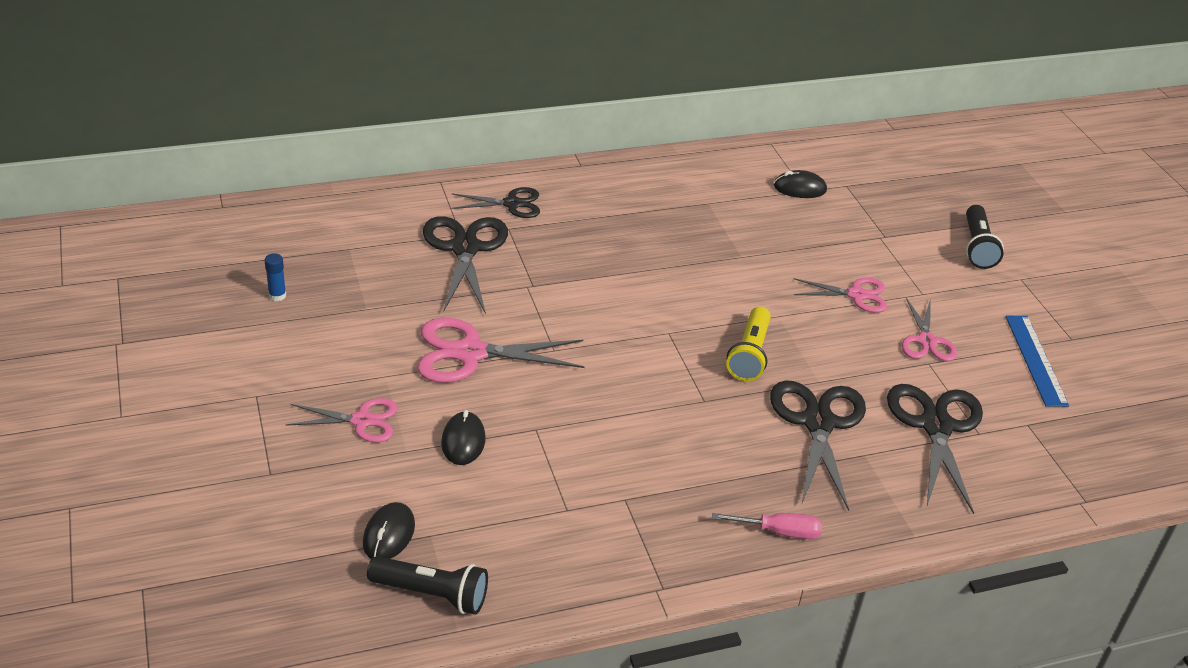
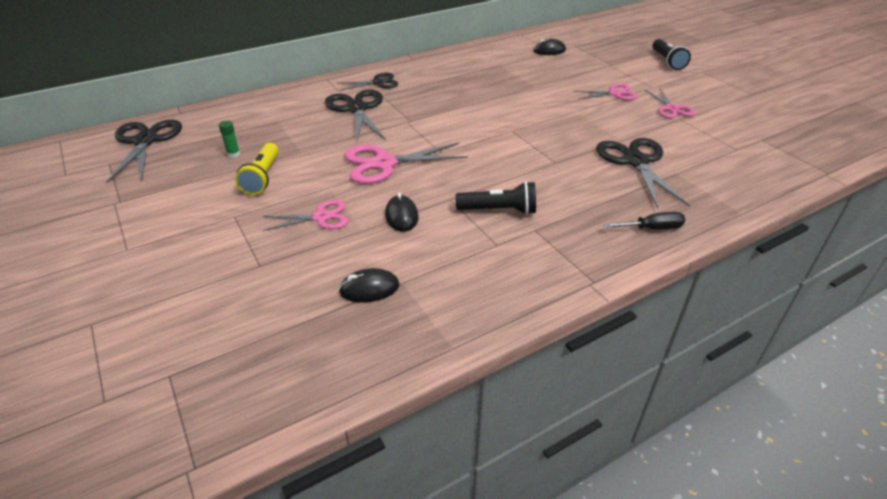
camera: 10 degrees left, 0 degrees up
(277, 295) = (233, 154): blue glue stick -> green glue stick
(389, 534) = (369, 289): black mouse -> black mouse turned 75 degrees clockwise
(431, 594) = (420, 325): black flashlight -> black flashlight (499, 210)
(749, 355) = (569, 133): yellow flashlight -> yellow flashlight (262, 177)
(778, 532) = (652, 228): pink screwdriver -> black screwdriver
(936, 426) = (709, 150): black scissors -> black scissors (145, 141)
(1036, 360) = (740, 107): blue ruler -> none

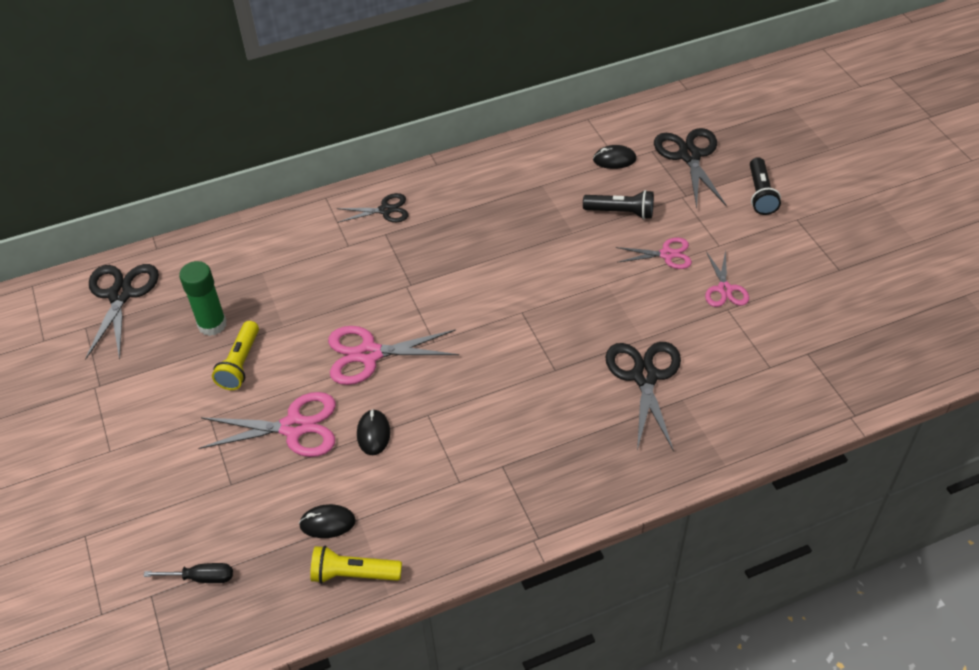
camera: 10 degrees right, 10 degrees up
(233, 154) = (212, 324): green glue stick -> green glue stick, size x2.11
(321, 217) = (294, 427): pink scissors -> pink scissors, size x1.64
(357, 109) = (353, 258): black scissors -> black scissors (689, 156)
(407, 331) = (353, 574): none -> yellow flashlight
(499, 210) = (473, 436): black flashlight -> black flashlight (621, 212)
(652, 228) = (621, 477): black screwdriver -> black screwdriver (201, 578)

